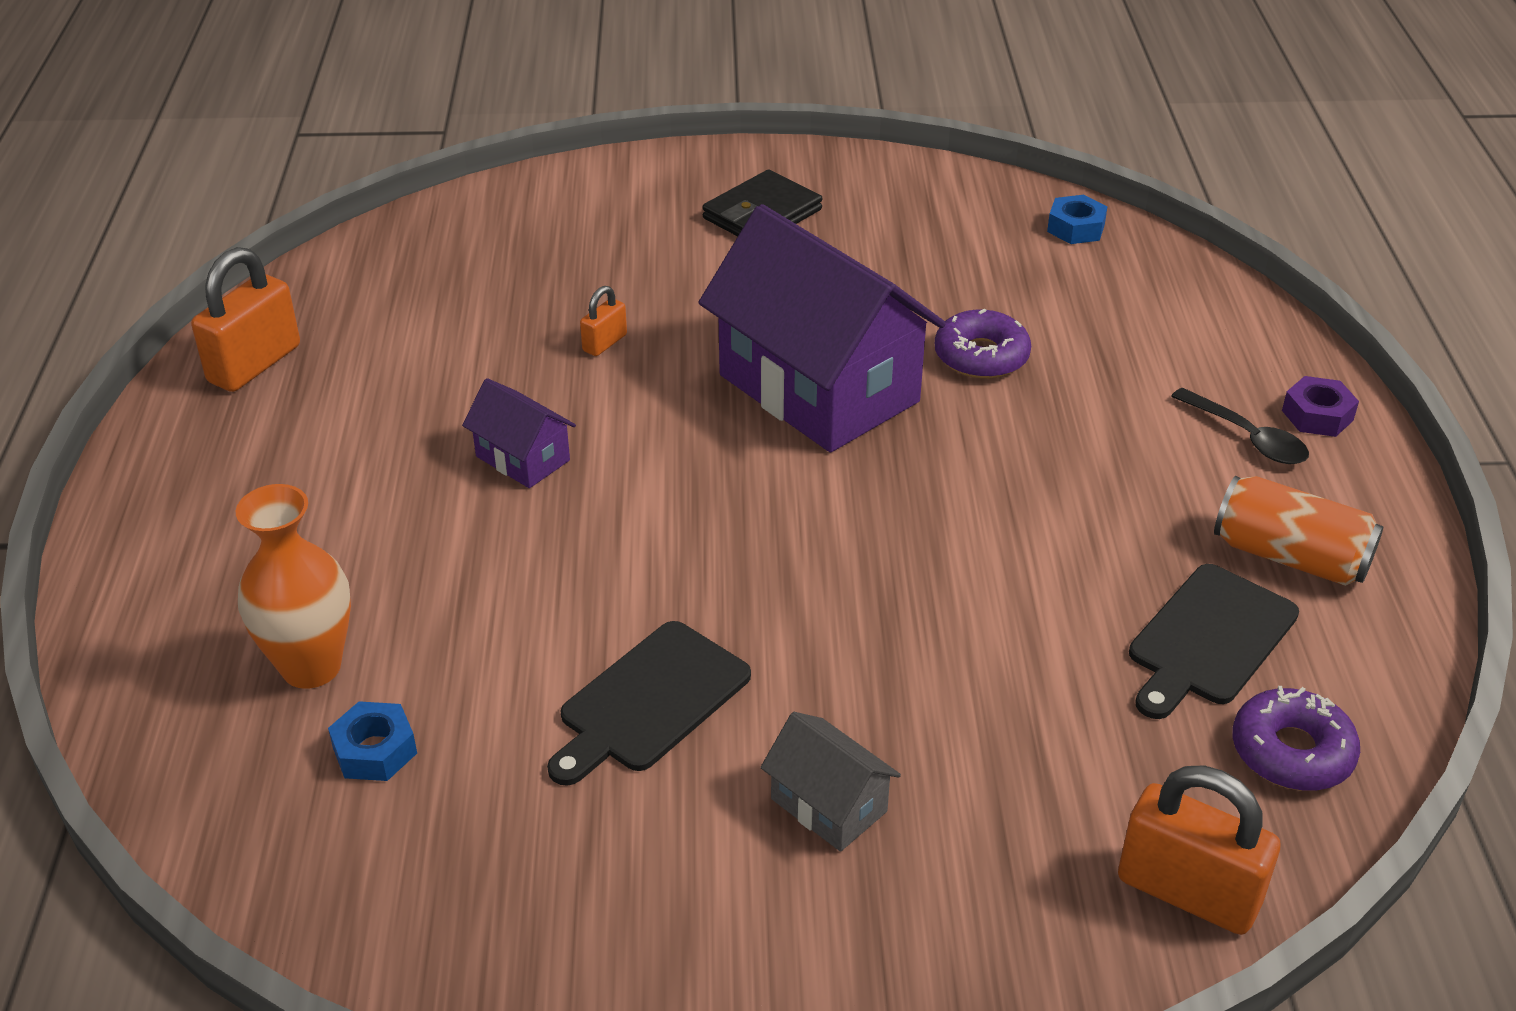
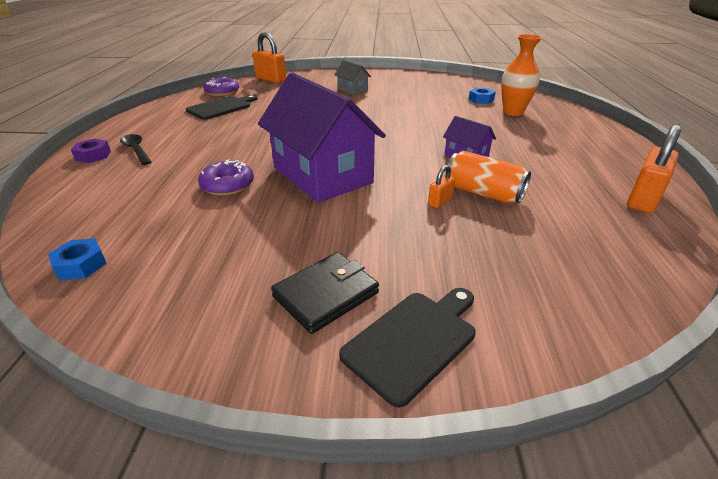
camera: 175 degrees left, 5 degrees down
(650, 701) = (401, 104): black cutting board -> black cutting board (413, 340)
(1290, 557) = (170, 121): orange can -> orange can (483, 193)

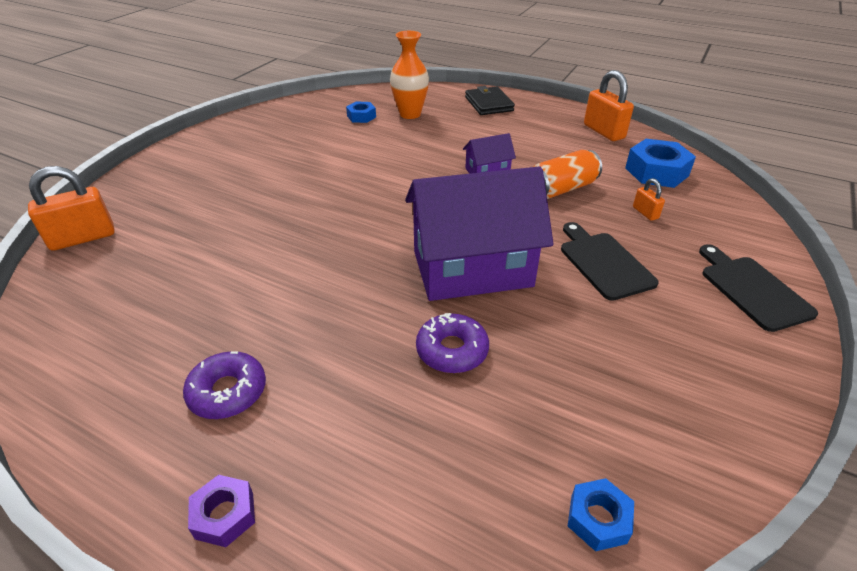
camera: 65 degrees left, 5 degrees up
(136, 150) = (251, 445): black spoon -> none
(221, 107) = (155, 315): black cutting board -> black cutting board (604, 263)
(222, 92) = (74, 303): purple donut -> purple donut (228, 392)
(326, 295) = (692, 319): black wallet -> black wallet (489, 104)
(352, 90) = (231, 180): grey house -> none
(440, 201) = (565, 214): orange padlock -> orange padlock (645, 213)
(602, 245) = (656, 172): none -> blue nut

